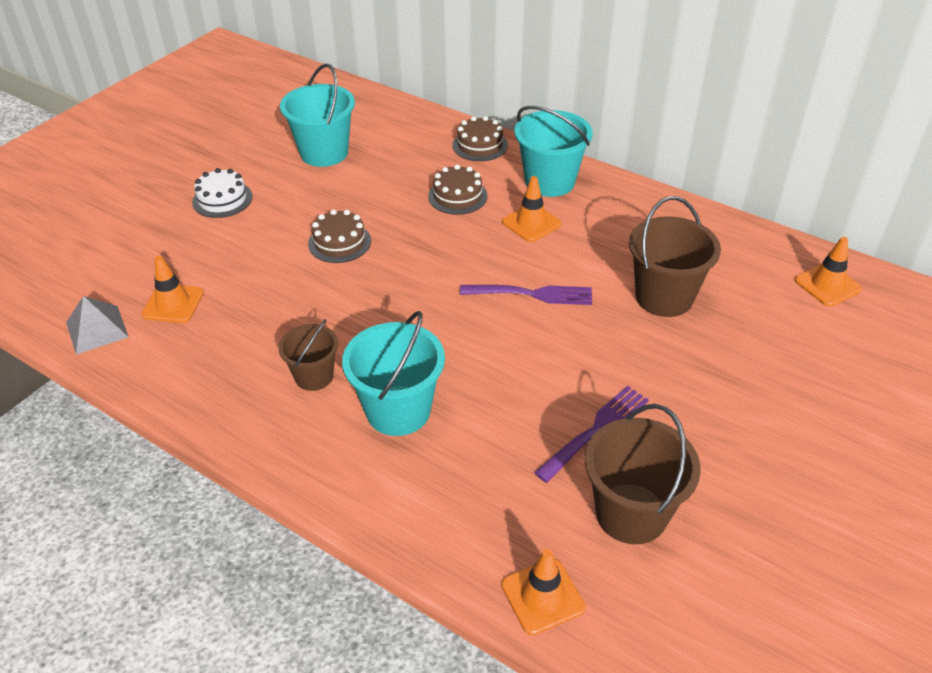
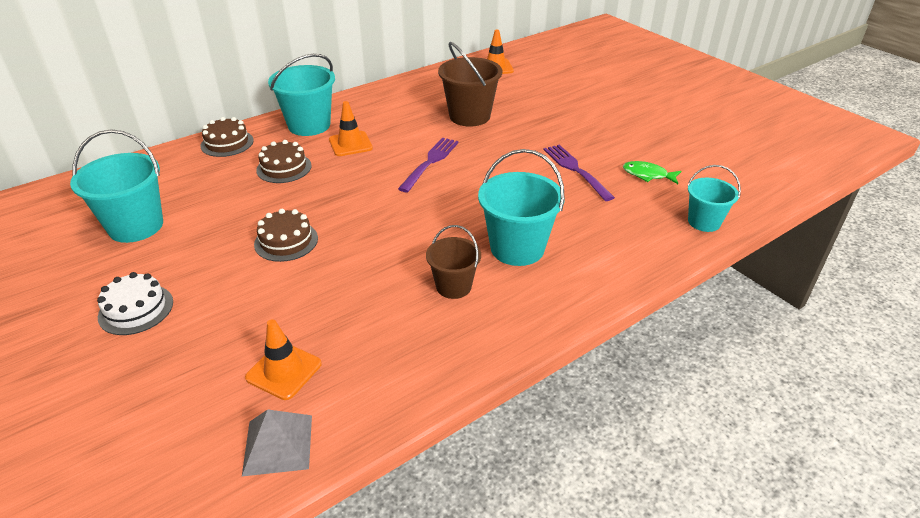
camera: 70 degrees left, 5 degrees down
(542, 596) = (704, 222): orange traffic cone -> turquoise bucket
(631, 513) = (647, 175): brown bucket -> green fish

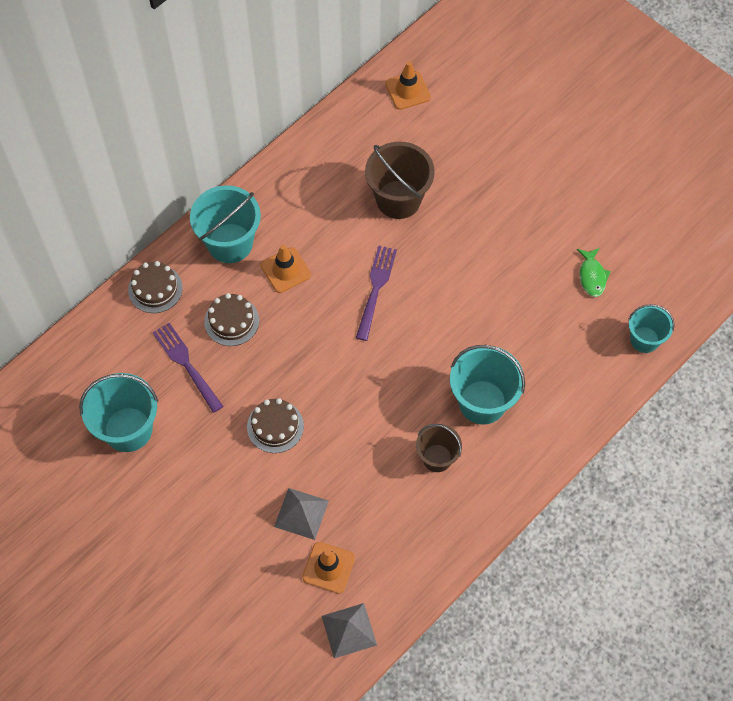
camera: 10 degrees left, 25 degrees up
(136, 309) = (182, 527): white cake -> none
(277, 314) = (301, 513): none -> grey pyramid
(576, 170) = (522, 279): purple fork -> purple fork (187, 365)
(647, 175) = (592, 276): green fish -> green fish turned 105 degrees counterclockwise

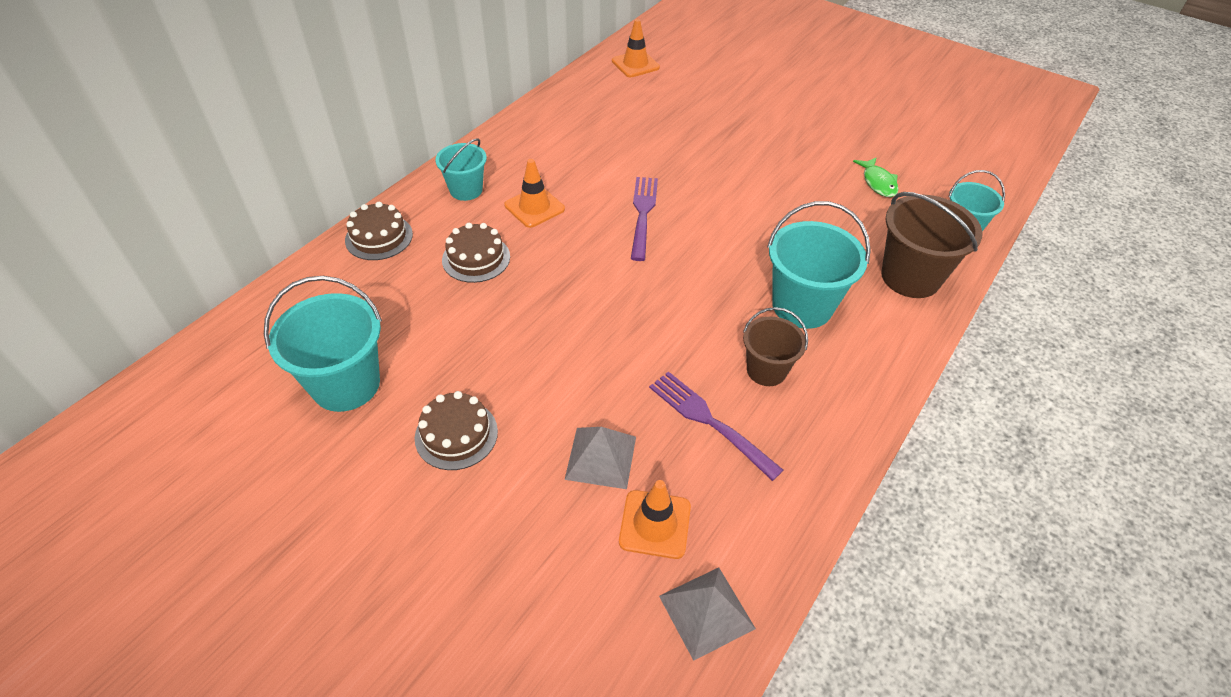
camera: 10 degrees left, 15 degrees down
(187, 365) = (423, 306): purple fork -> purple fork (710, 422)
(230, 243) = (466, 190): turquoise bucket -> turquoise bucket, size x0.61
(275, 426) = (547, 359): brown cake -> brown cake (456, 434)
(398, 199) = (648, 140): brown bucket -> brown bucket (910, 277)

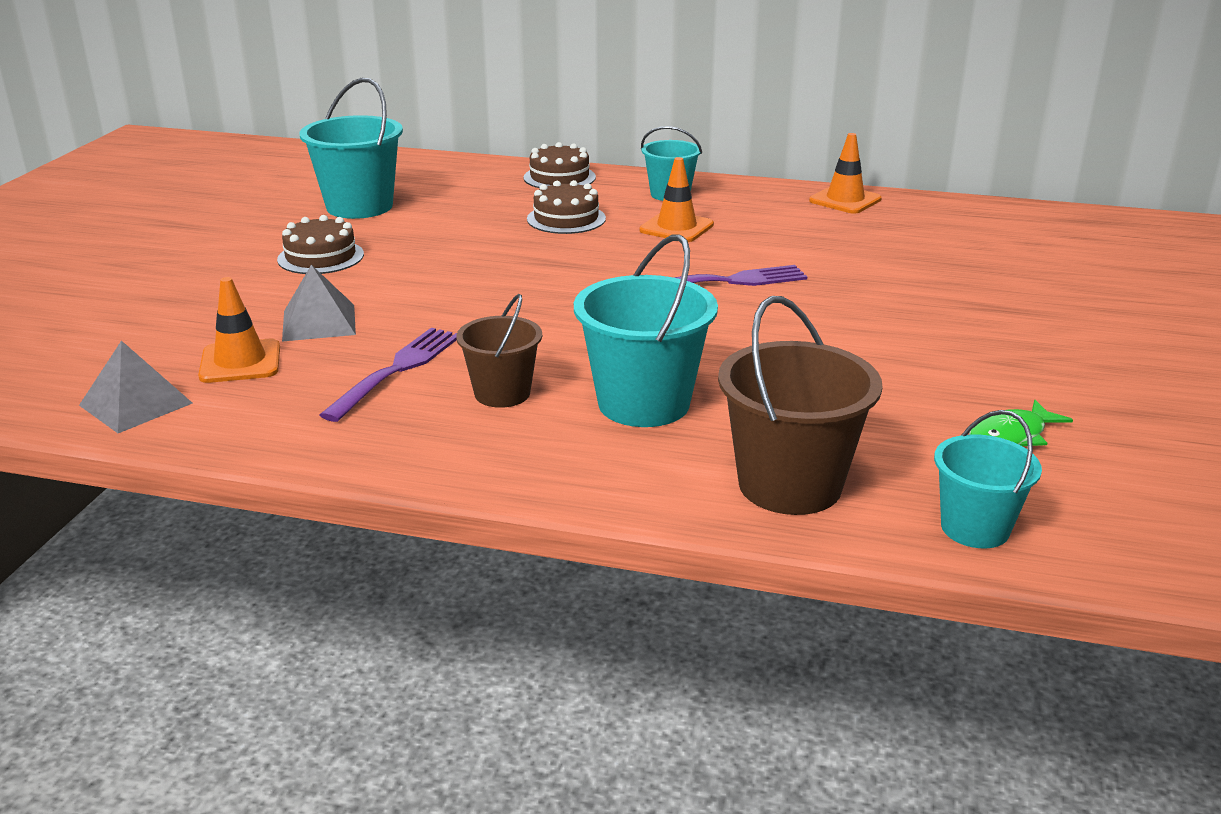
camera: 70 degrees right, 20 degrees down
(635, 64) = (1048, 227): orange traffic cone -> orange traffic cone (845, 200)

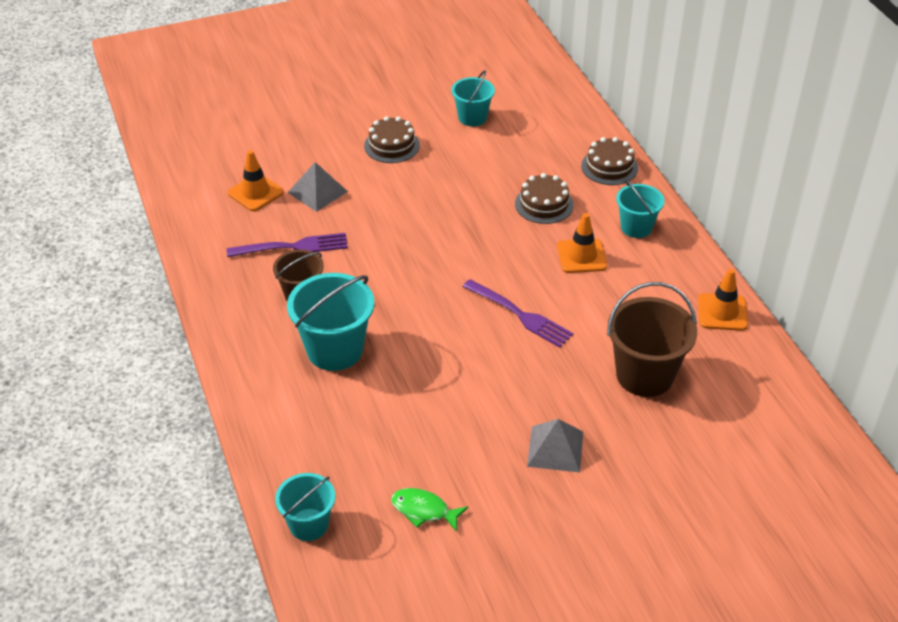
camera: 55 degrees right, 15 degrees up
(136, 404) = (192, 188): grey pyramid -> grey pyramid (555, 448)
(359, 206) = (472, 117): turquoise bucket -> turquoise bucket, size x0.61
(789, 485) = (296, 439): brown bucket -> brown bucket (644, 375)

